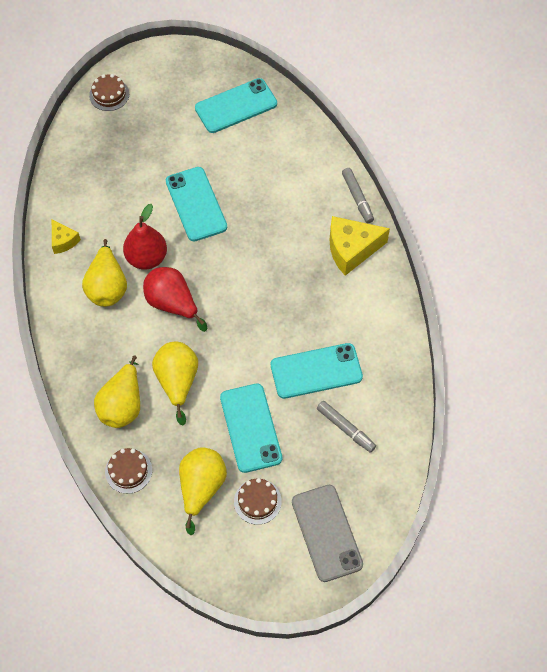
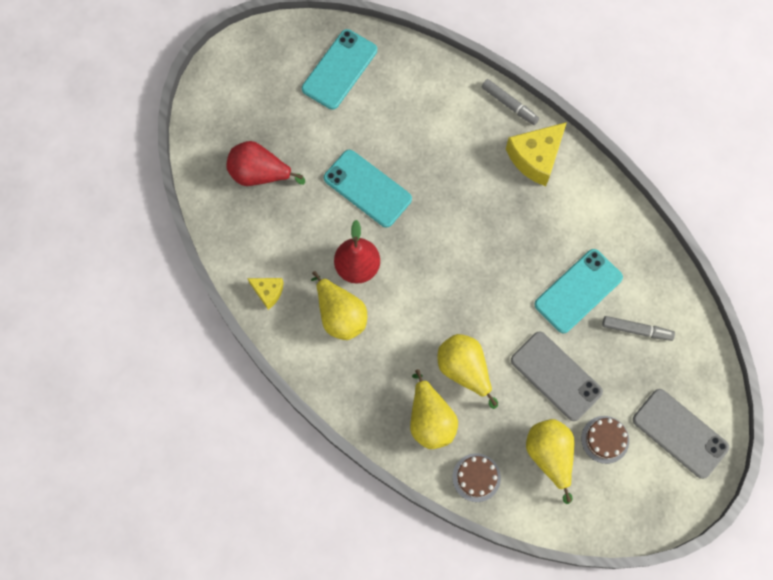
camera: 30 degrees left, 10 degrees up
(109, 95) = (210, 120): brown cake -> none
(172, 304) = (411, 298): red pear -> red pear (260, 174)
(250, 428) = (556, 376): turquoise phone -> grey phone

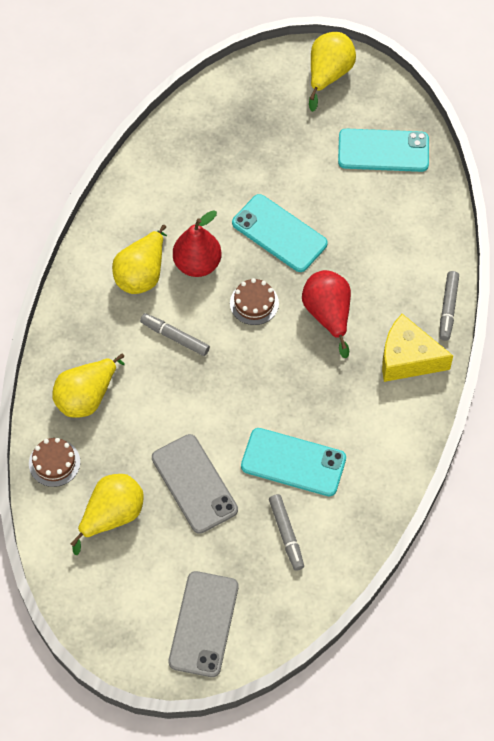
camera: 60 degrees right, 10 degrees down
(260, 174) = (236, 142): red pear -> red pear (328, 315)
(268, 292) = (128, 207): yellow cheese -> none
(367, 188) = (279, 233): turquoise phone -> turquoise phone turned 60 degrees counterclockwise
(415, 320) = (175, 337): none -> grey marker
(464, 370) = (152, 402): yellow pear -> yellow pear (328, 75)
(556, 376) = (194, 484): grey phone -> grey phone turned 45 degrees counterclockwise
(605, 439) = (157, 557): brown cake -> brown cake (254, 303)

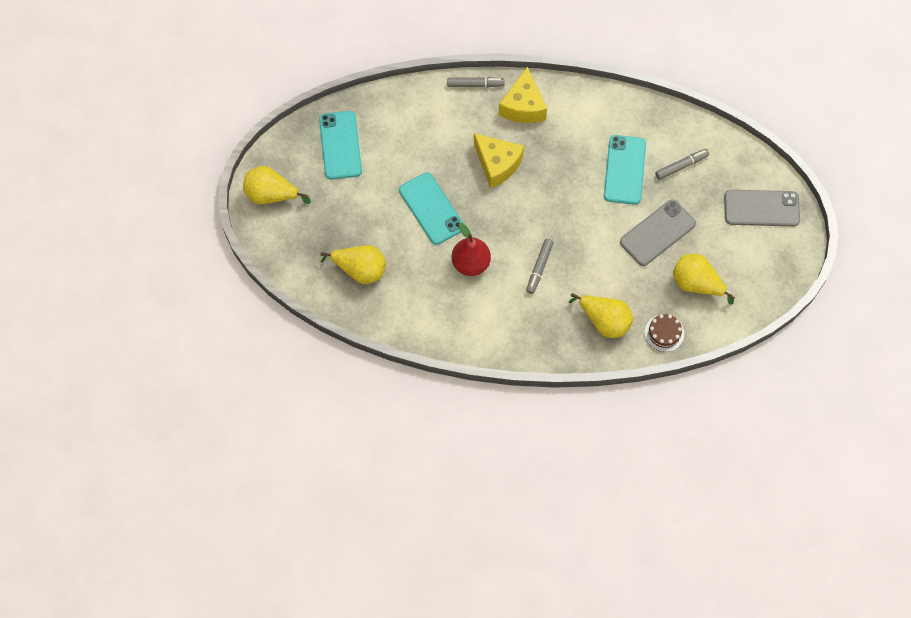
camera: 100 degrees left, 5 degrees up
(142, 274) = (488, 302): yellow pear -> yellow pear (360, 270)
(254, 303) = (497, 217): brown cake -> none
(279, 233) = (431, 209): turquoise phone -> turquoise phone turned 60 degrees counterclockwise
(328, 315) = (497, 164): red pear -> yellow cheese

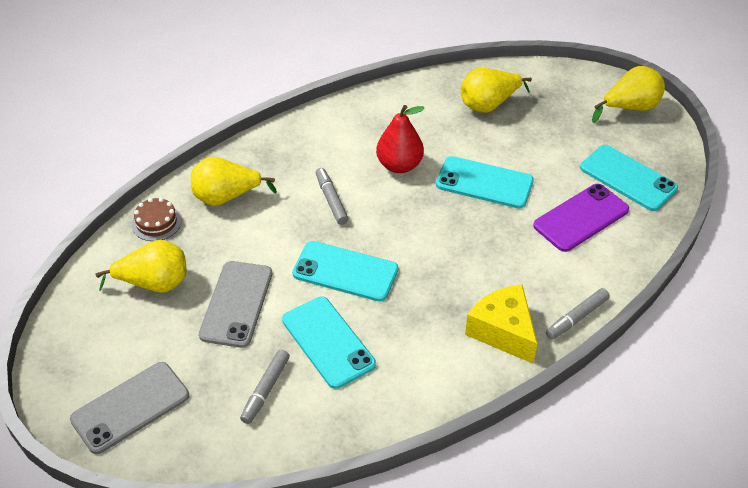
camera: 140 degrees right, 20 degrees down
(401, 140) = (581, 218): none -> purple phone
(497, 164) = (467, 258): yellow cheese -> none
(576, 208) = (345, 271): none -> turquoise phone

